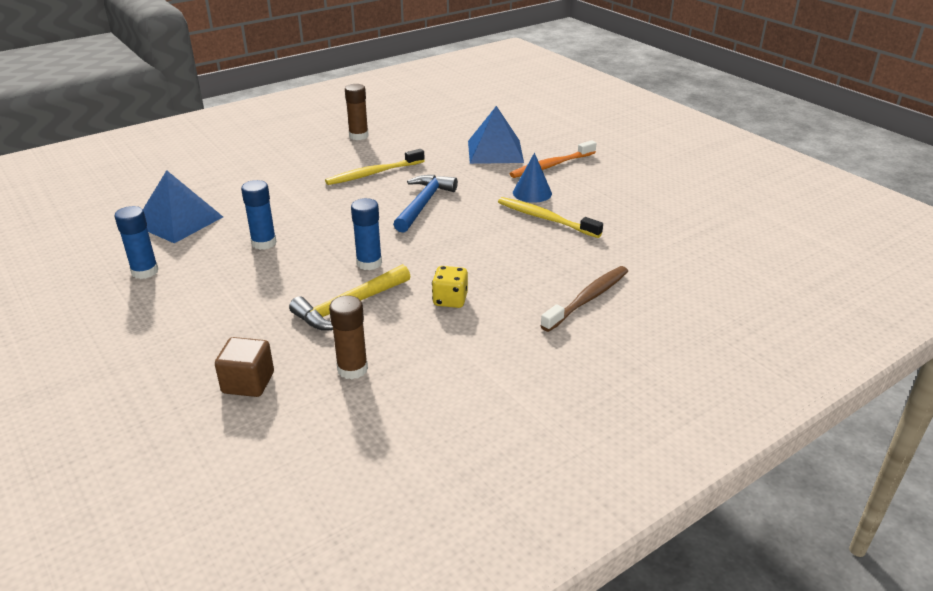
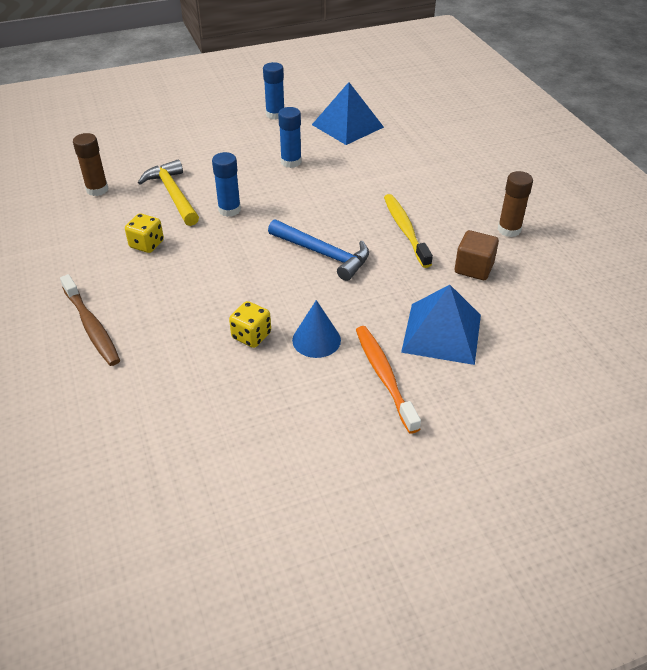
camera: 105 degrees right, 10 degrees up
(248, 383) = (115, 151): brown cube -> brown cube (473, 268)
(545, 219) = (251, 336): yellow toothbrush -> yellow dice

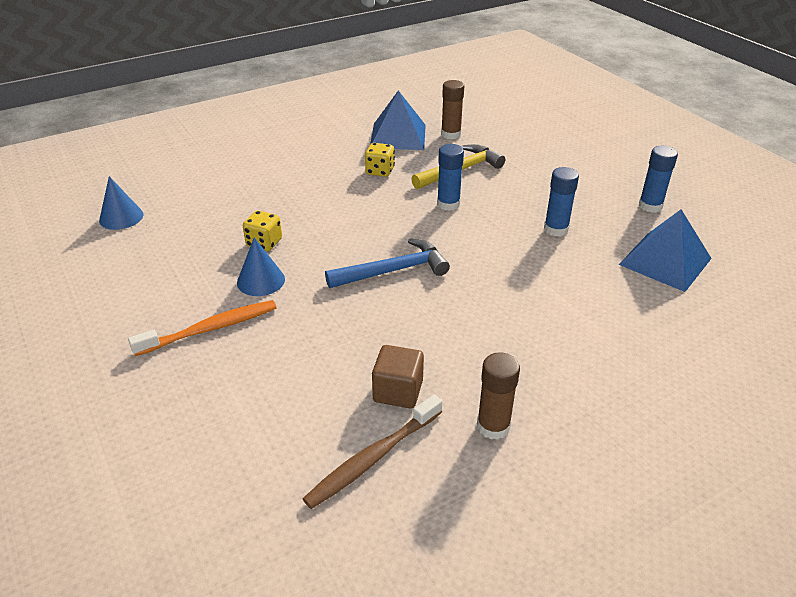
camera: 80 degrees right, 5 degrees down
(91, 326) = (271, 167): brown toothbrush -> brown toothbrush (373, 458)
(146, 468) = (121, 217): none -> blue cone
(323, 254) = (393, 271): blue hammer -> blue hammer turned 135 degrees counterclockwise
(405, 230) = (457, 327): yellow toothbrush -> none
(441, 333) = (276, 367): blue pyramid -> blue pyramid (398, 136)

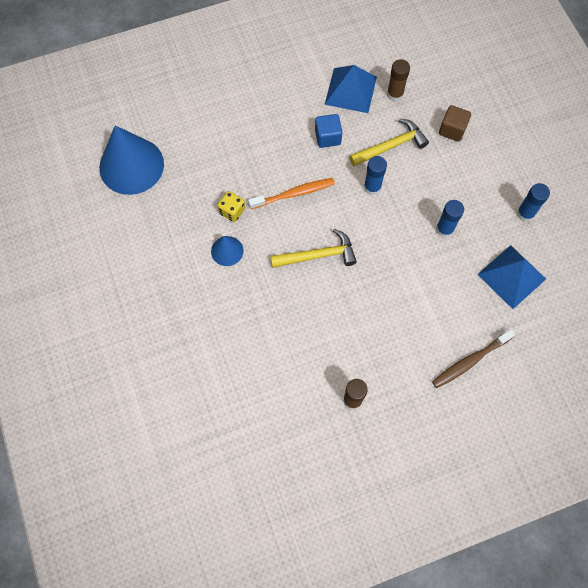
camera: 10 degrees right, 30 degrees up
(121, 217) = (131, 165): blue cone -> blue cone, size x2.08
(210, 329) = (192, 292): orange toothbrush -> orange toothbrush (294, 194)
(373, 458) = (279, 410): brown toothbrush -> brown toothbrush (470, 361)
(380, 171) = (327, 137): yellow dice -> blue cube
(393, 271) = (318, 255): blue hammer -> yellow hammer
(398, 391) = (302, 364): brown cube -> brown cube (452, 130)

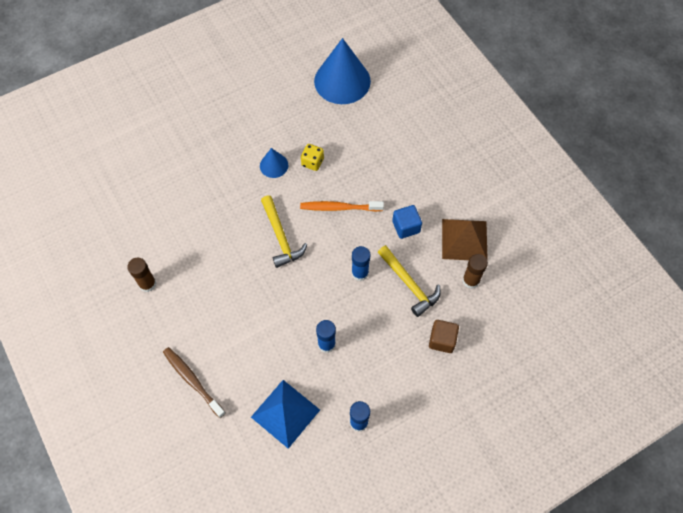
camera: 80 degrees right, 5 degrees down
(294, 194) = (339, 208): orange toothbrush -> orange toothbrush turned 120 degrees clockwise
(351, 90) = (464, 239): blue pyramid -> brown pyramid

